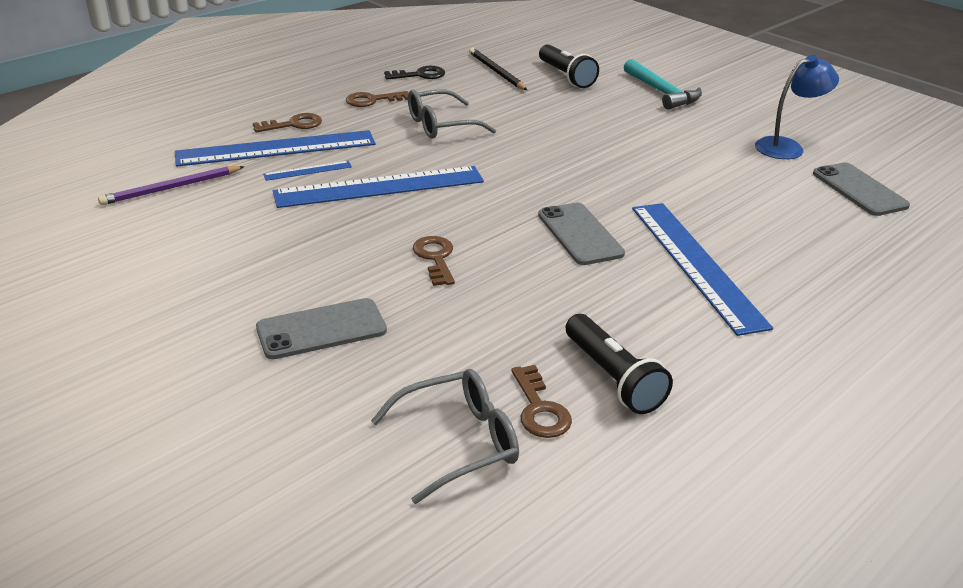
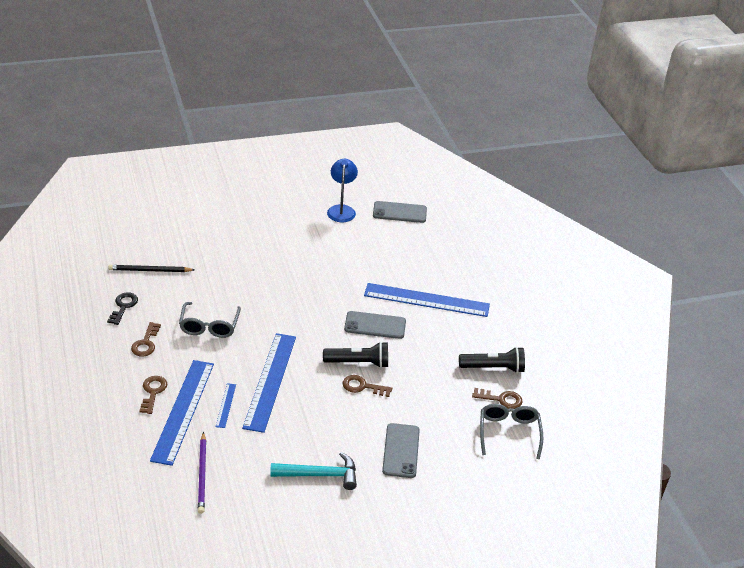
camera: 65 degrees left, 5 degrees up
(566, 76) = (184, 244): black flashlight -> black flashlight (358, 363)
(661, 92) = (241, 218): turquoise hammer -> turquoise hammer (320, 475)

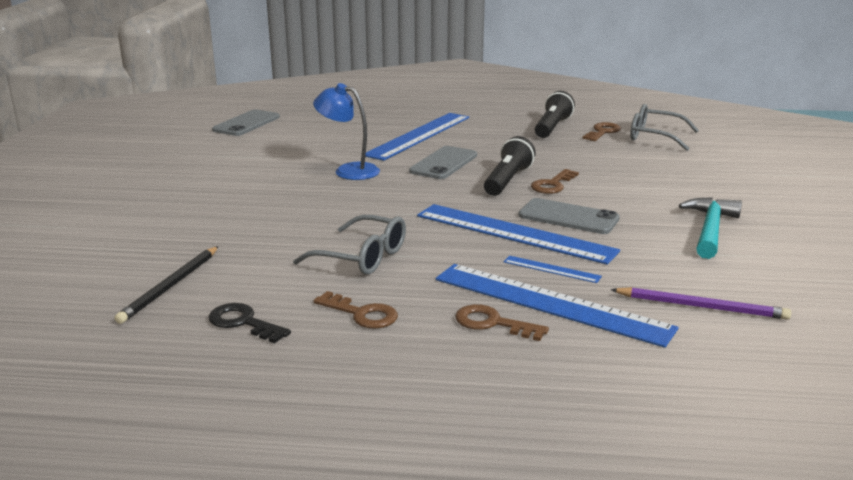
camera: 65 degrees left, 15 degrees down
(341, 210) = (201, 147): blue lamp -> blue lamp (348, 170)
(401, 450) = (672, 183): grey phone -> grey phone (568, 217)

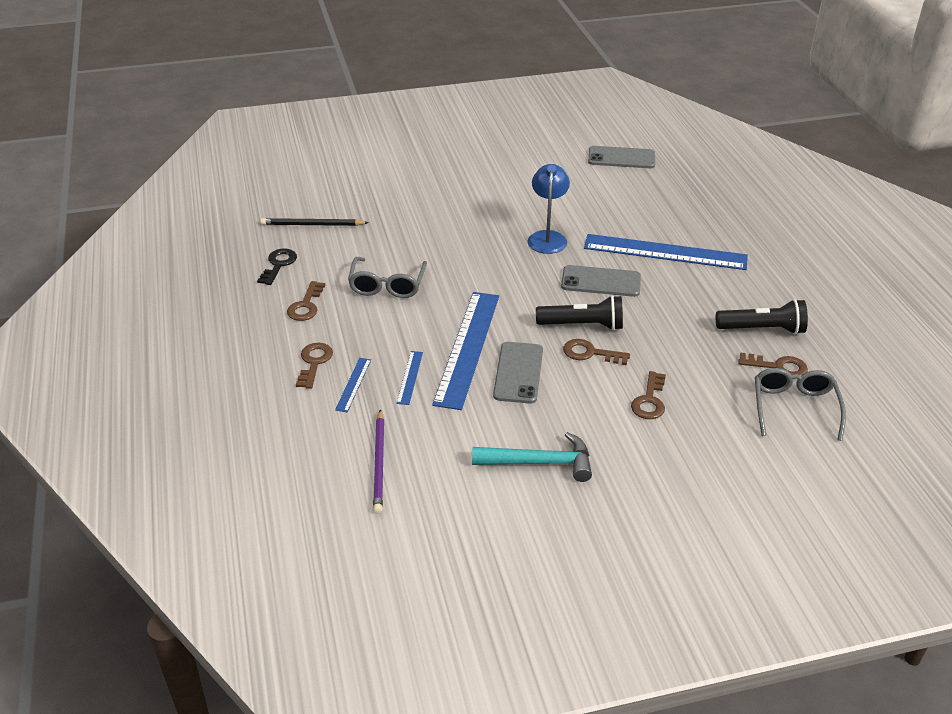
camera: 70 degrees right, 15 degrees up
(550, 303) = (353, 384): blue ruler -> blue ruler, size x0.43
(631, 176) = (649, 401): none -> brown key

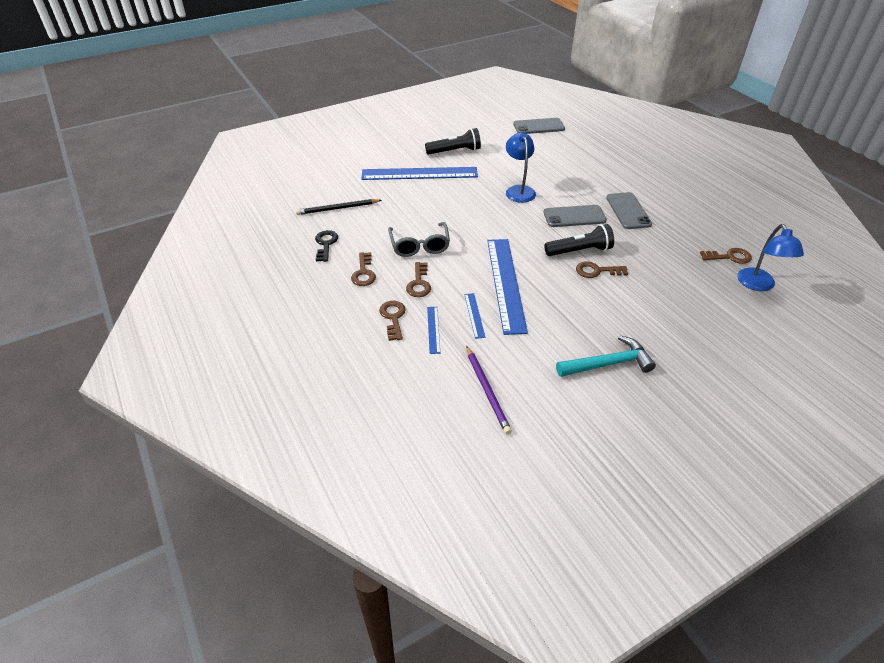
camera: 15 degrees left, 5 degrees up
(518, 373) = (553, 296): grey phone -> grey phone (628, 211)
(649, 401) = (658, 299): brown key -> brown key (419, 283)
(665, 252) = (606, 188): blue ruler -> blue ruler (419, 173)
(762, 329) = (703, 232): black flashlight -> black flashlight (455, 151)
(794, 408) = (758, 285): grey glasses -> blue lamp

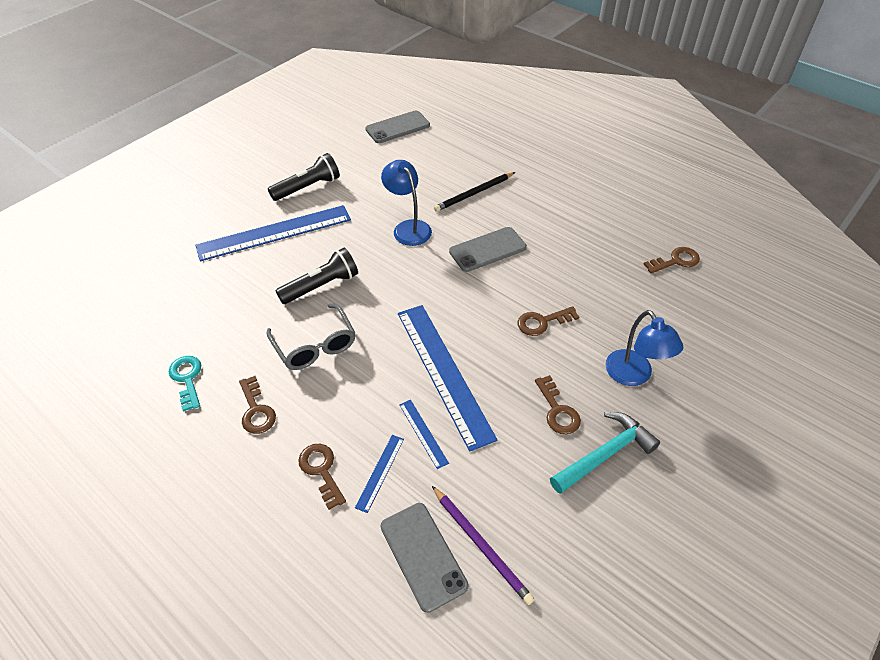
camera: 20 degrees left, 5 degrees up
(326, 244) = (187, 379): black key -> turquoise key
(337, 208) = (183, 316): black pencil -> black pencil (474, 193)
(419, 283) = (335, 405): brown key -> brown key (557, 411)
(433, 329) = (380, 472): blue ruler -> blue ruler turned 45 degrees clockwise
(579, 251) = (512, 298): black flashlight -> black flashlight (321, 286)
(628, 211) = (545, 225): grey phone -> grey phone (423, 555)
(758, 285) = (719, 291): blue lamp -> blue lamp (634, 376)

